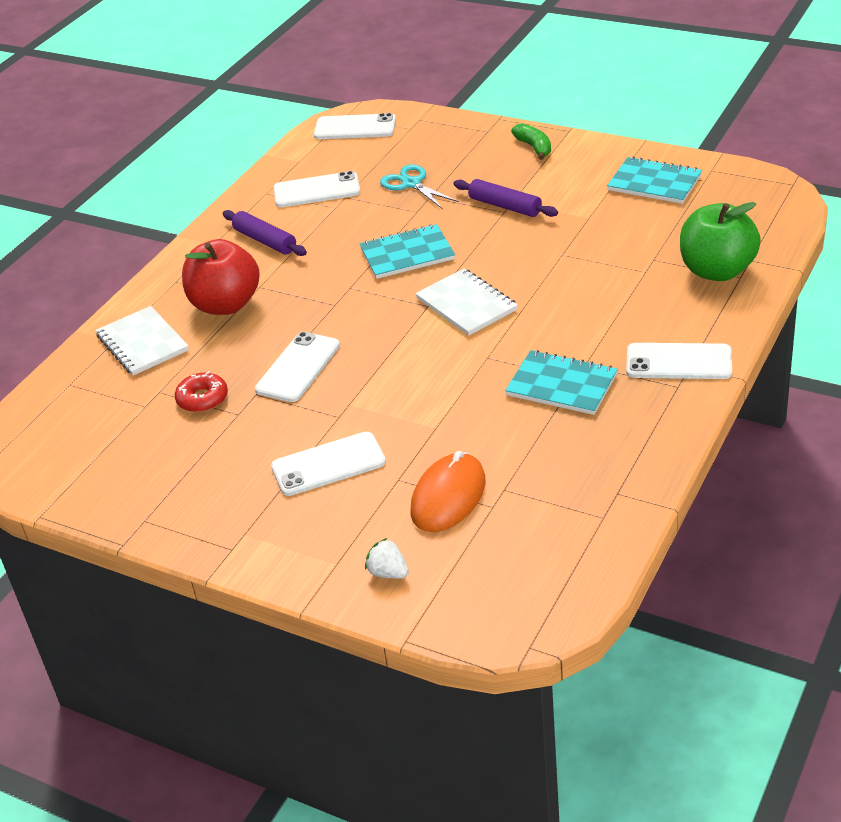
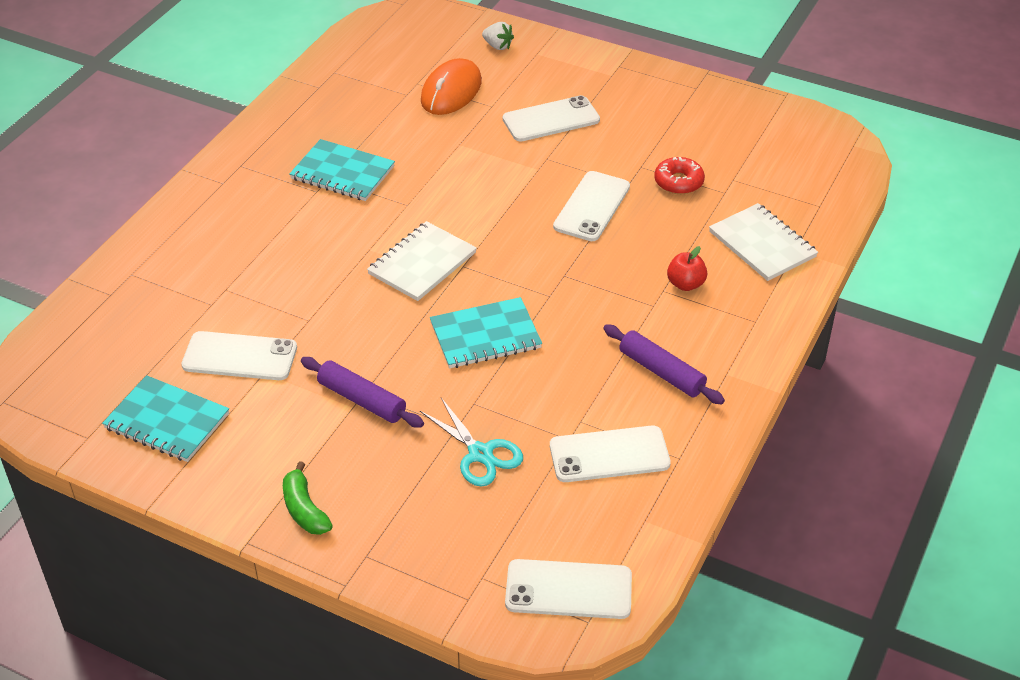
camera: 175 degrees right, 5 degrees up
(226, 305) = (685, 284): red apple -> red apple, size x0.47
(466, 304) = (422, 263): white notebook -> white notebook turned 75 degrees clockwise
(678, 362) = (230, 187): white phone -> white phone (239, 357)
(717, 271) = (151, 283): green apple -> none

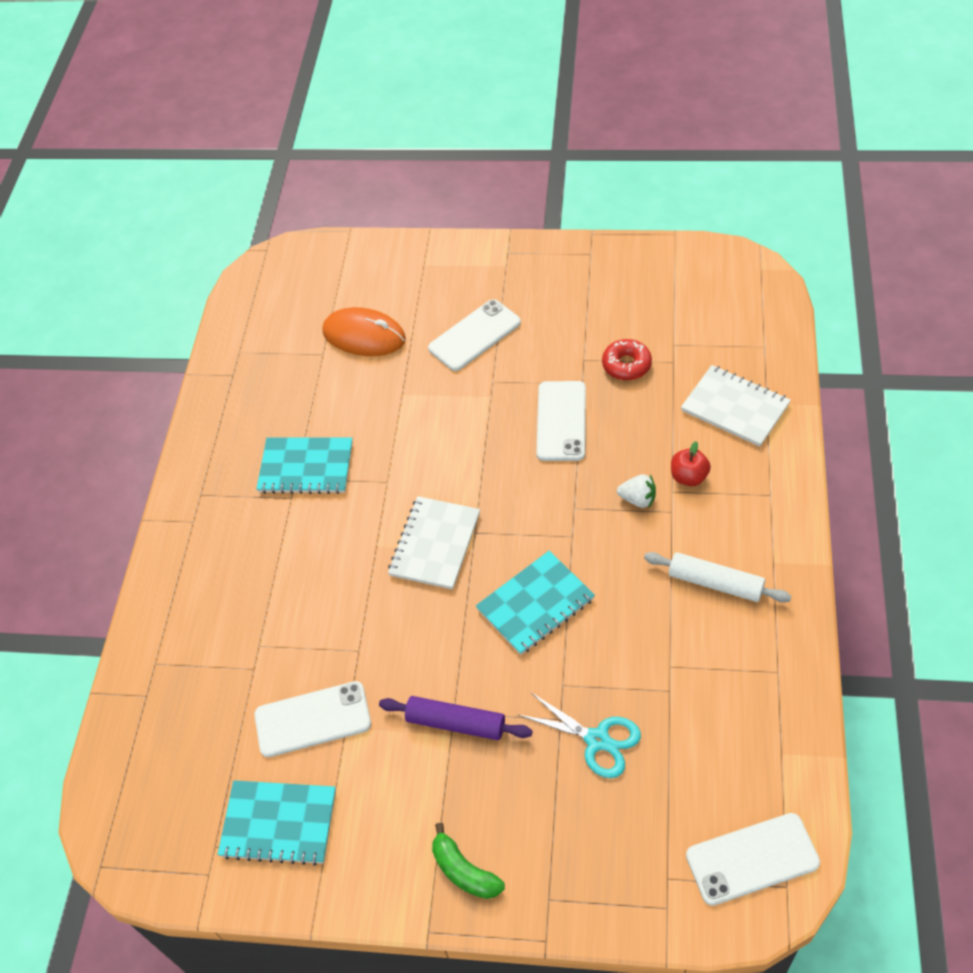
camera: 15 degrees left, 10 degrees up
(451, 91) = (364, 335): orange mouse -> orange mouse turned 75 degrees counterclockwise
(497, 46) = (382, 268): white strawberry -> white strawberry (638, 499)
(609, 454) = (714, 693): white phone -> none
(661, 372) = (715, 583): purple rolling pin -> white rolling pin

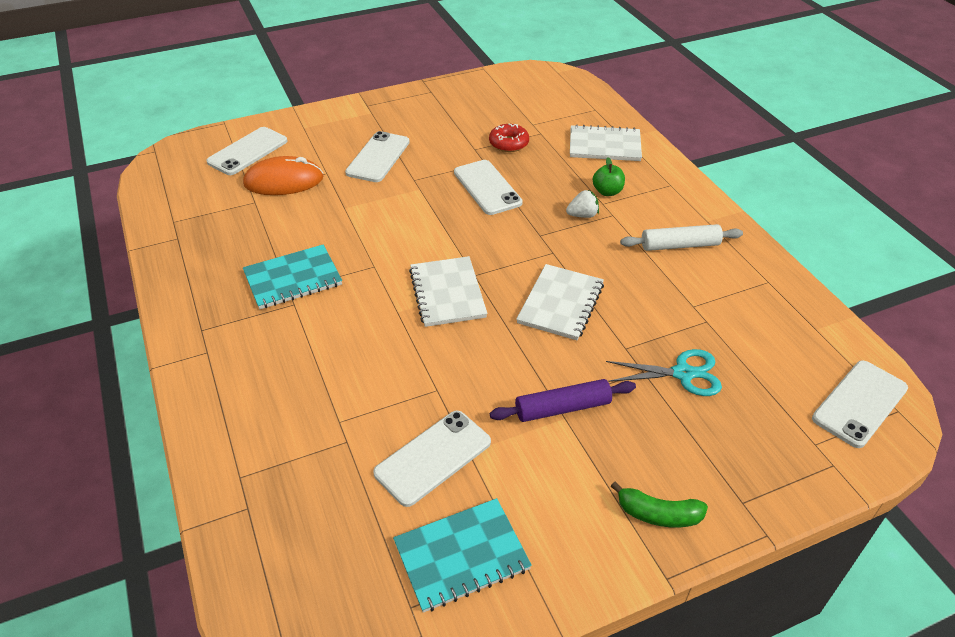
camera: 35 degrees left, 10 degrees down
(351, 281) = (247, 151): none -> white phone
(535, 604) = (560, 304): turquoise notebook -> white notebook
(689, 477) = (607, 192): red apple -> green apple

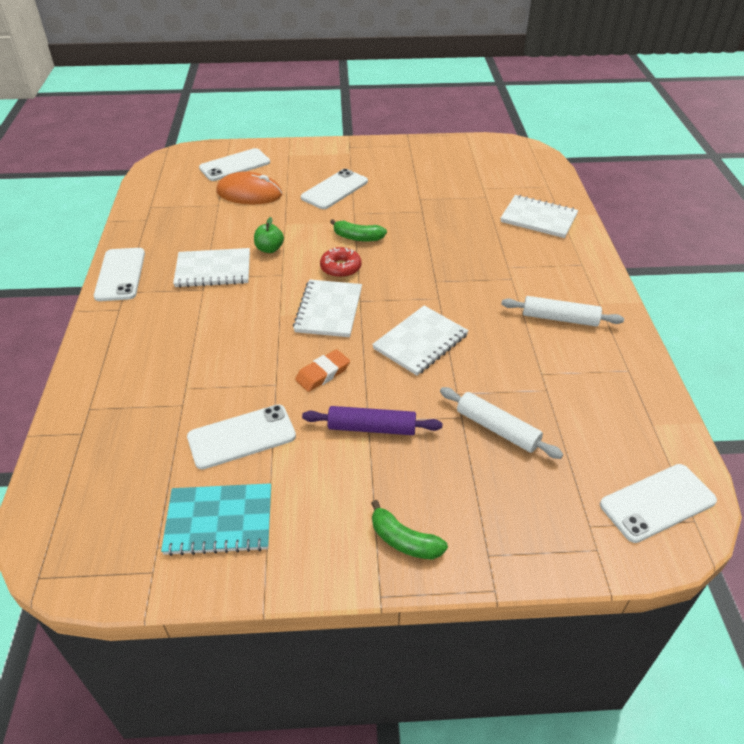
camera: 20 degrees right, 0 degrees up
(293, 279) = (213, 270): turquoise notebook -> white notebook
(433, 206) = (358, 237): none -> green banana
(480, 364) = (323, 374): none -> orange eraser
(487, 187) = (412, 232): white phone -> white phone (120, 274)
(508, 143) = (452, 200): red donut -> red donut (340, 268)
(582, 215) = (483, 273): white strawberry -> none
(607, 192) = (518, 258): green apple -> green apple (269, 249)
(683, 373) = (497, 429): turquoise scissors -> white rolling pin

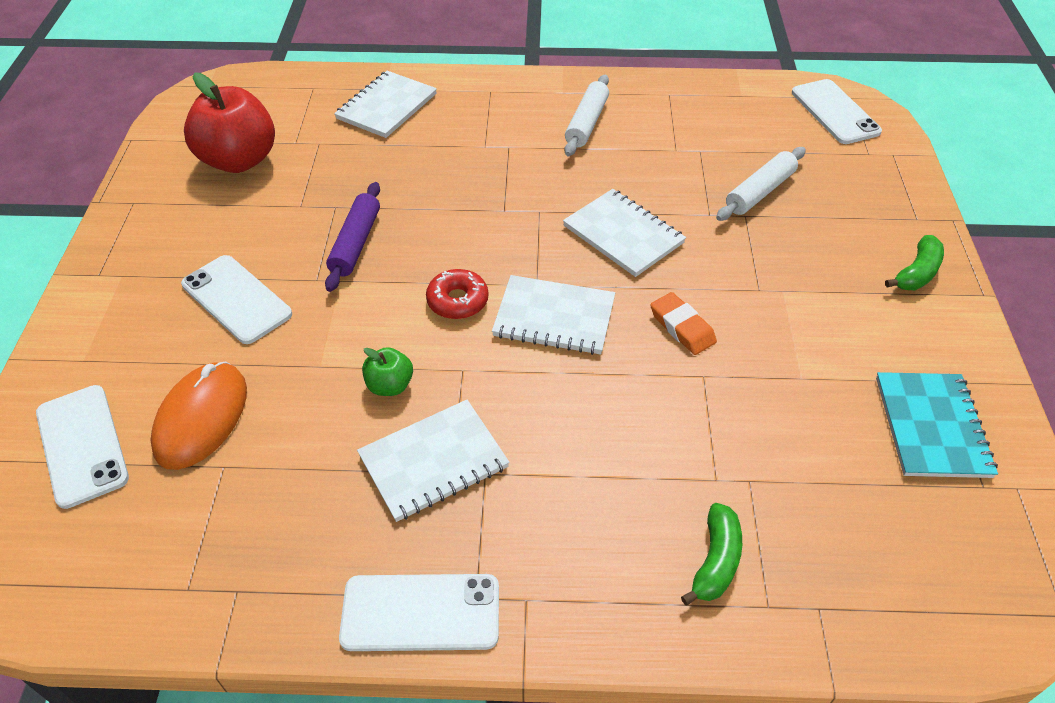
camera: 85 degrees left, 5 degrees up
(213, 270) = (433, 461): white notebook -> white notebook turned 60 degrees clockwise
(241, 437) = (800, 409): white phone -> none
(358, 237) = (385, 278): green banana -> green banana (715, 561)
(371, 428) = (770, 287): purple rolling pin -> purple rolling pin (356, 243)
(457, 171) = (239, 160): none -> red apple

